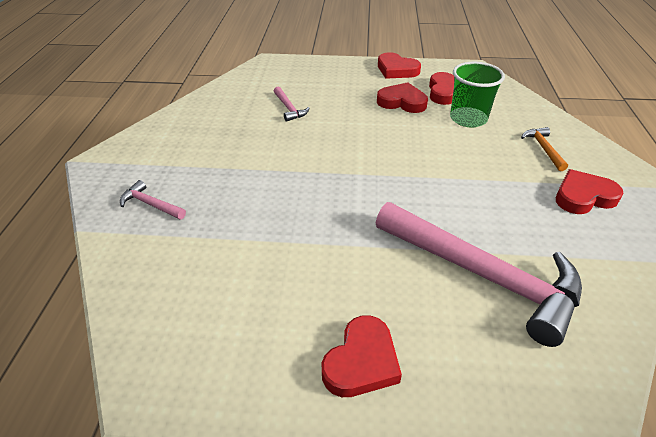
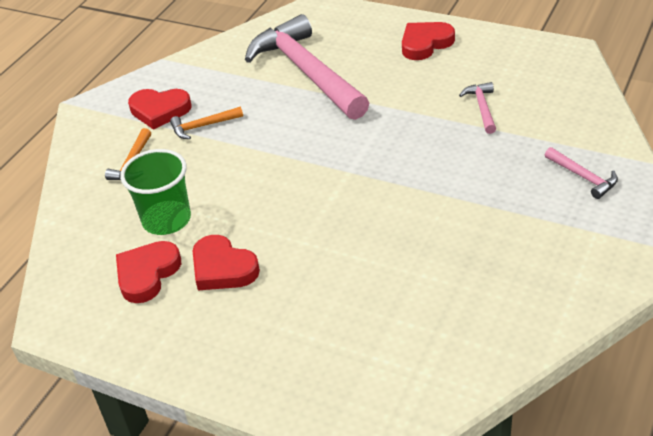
camera: 155 degrees left, 0 degrees up
(289, 108) = (388, 291): pink hammer -> pink hammer (482, 108)
(396, 70) = (173, 346): red heart -> none
(523, 189) = (203, 126): none -> orange hammer

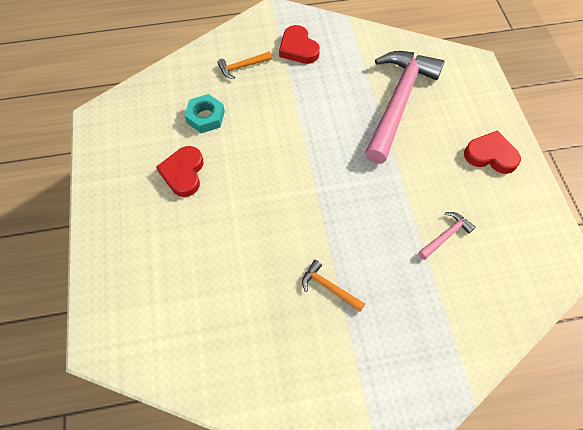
camera: 50 degrees right, 20 degrees up
(147, 274) = (156, 137): red heart -> none
(166, 220) = (205, 117): green cup -> turquoise nut
(203, 126) = (300, 80): orange hammer -> orange hammer (329, 287)
(583, 177) = (418, 351): pink hammer -> none

